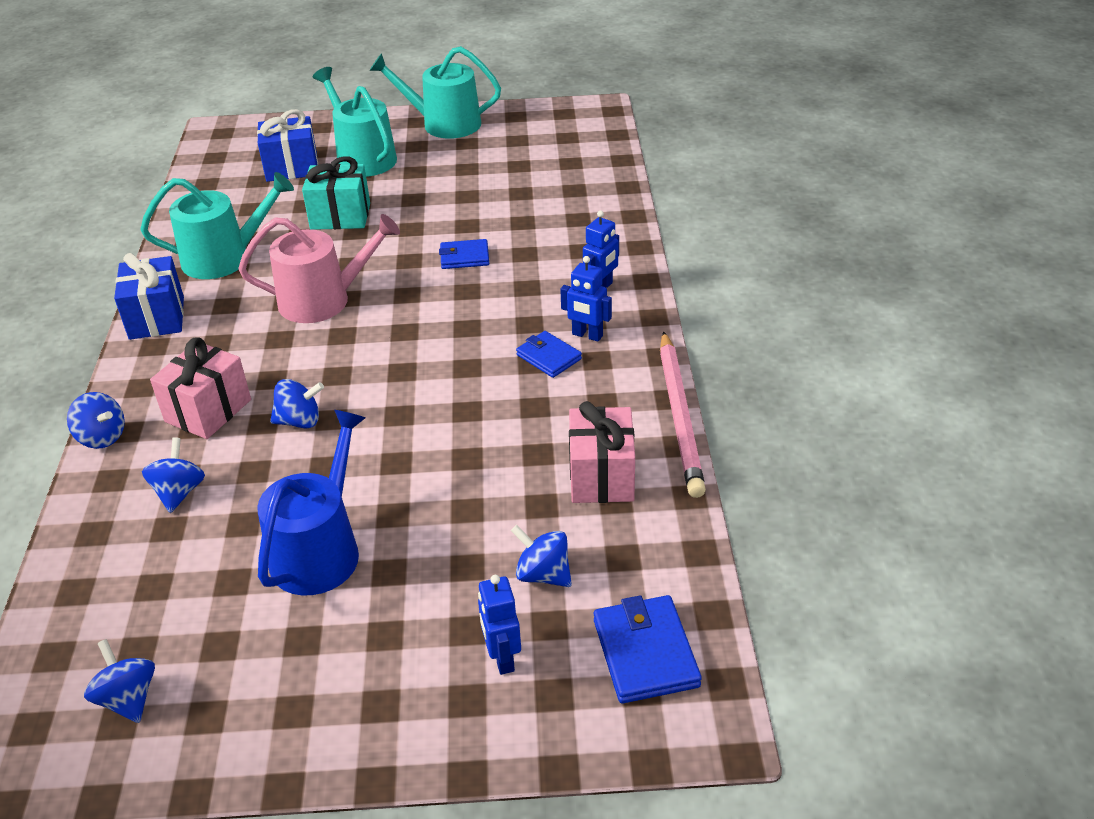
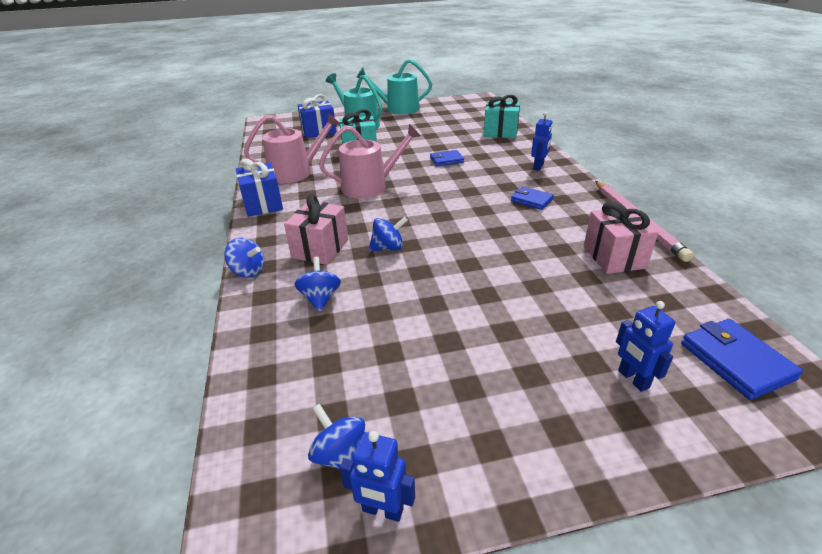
camera: 10 degrees left, 5 degrees down
(224, 258) = (296, 172): turquoise watering can -> pink watering can
(320, 550) = (446, 323): blue watering can -> none
(543, 574) = (620, 319): blue spinning top -> none
(585, 202) = (500, 132): none -> turquoise gift
(587, 335) = (547, 188): blue robot -> blue robot (382, 510)

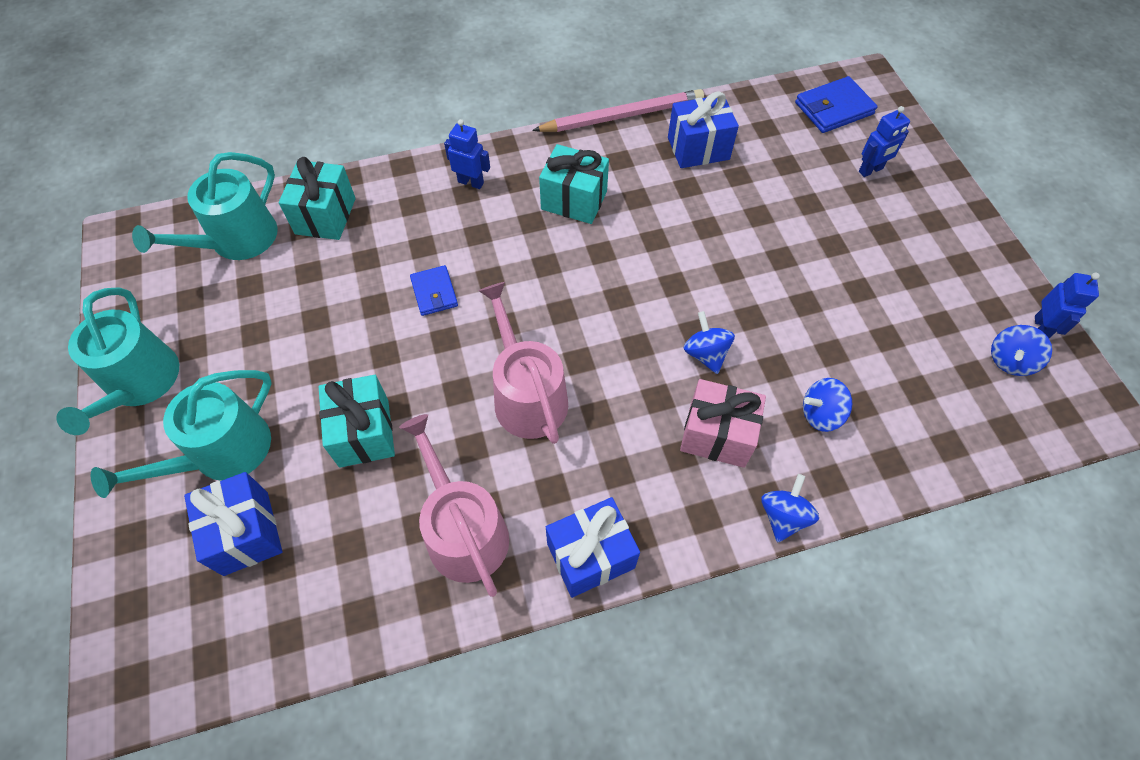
camera: 95 degrees left, 25 degrees up
(480, 117) = (237, 240): none -> turquoise watering can
(531, 200) = (574, 200): blue wallet -> turquoise gift
(614, 257) = (698, 148): pink gift -> blue gift

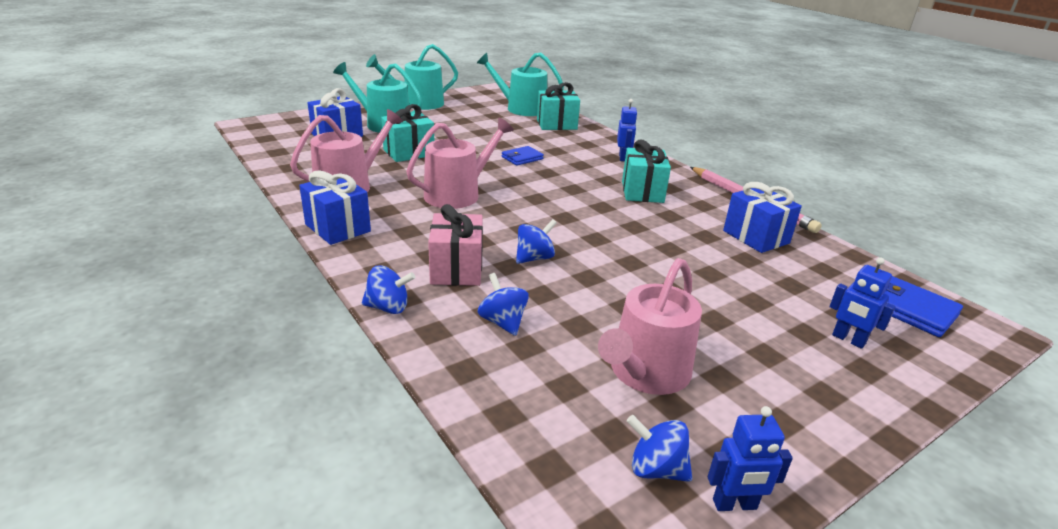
camera: 70 degrees right, 30 degrees down
(903, 325) = (645, 373): none -> pink watering can

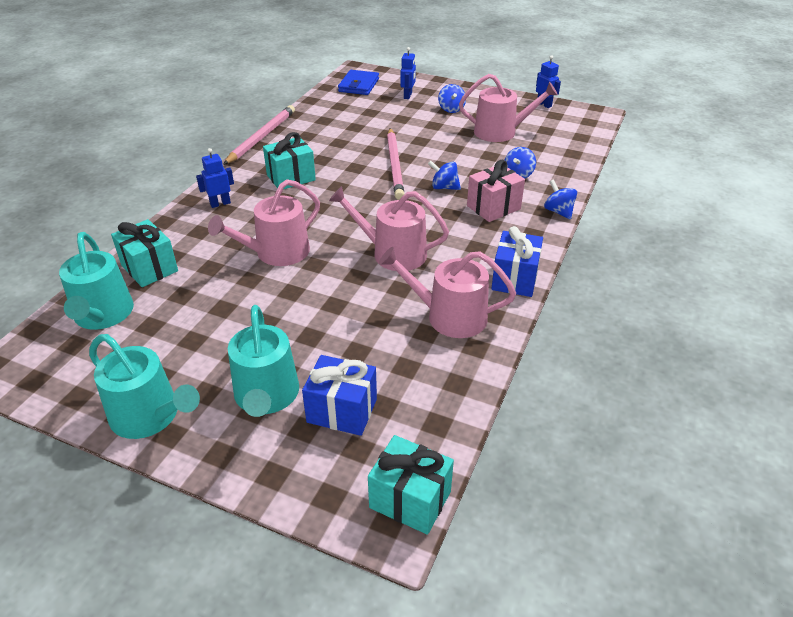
camera: 120 degrees left, 10 degrees up
(409, 153) = (335, 325): turquoise gift -> turquoise gift (410, 499)
(522, 158) = (276, 253): blue wallet -> pink watering can
(616, 248) = (395, 165): none -> pink pencil
(656, 469) = (550, 119): blue spinning top -> blue spinning top (451, 109)
(756, 237) = (320, 128): blue gift -> none

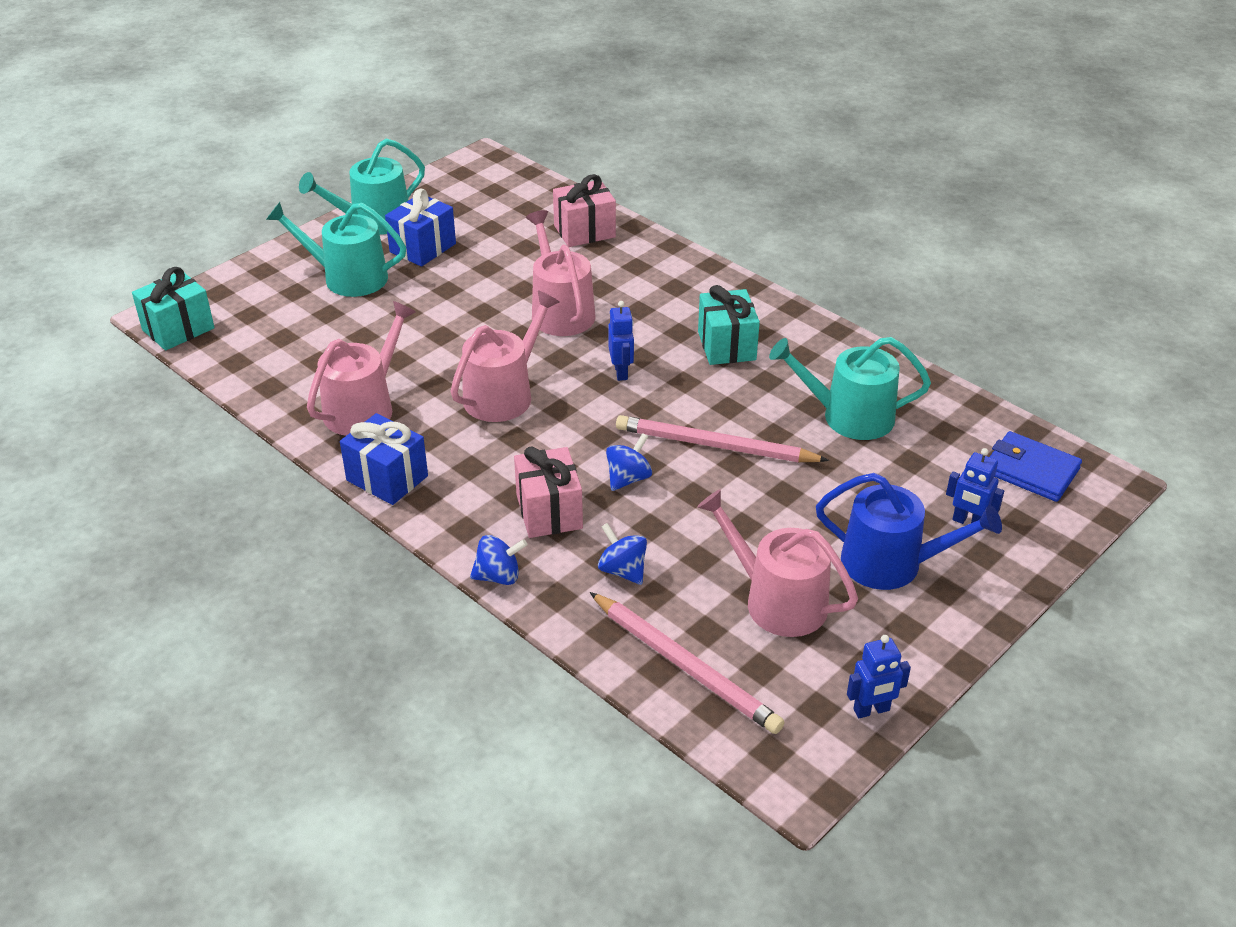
camera: 110 degrees right, 0 degrees up
(103, 315) = (524, 204): turquoise watering can -> turquoise watering can (849, 416)
(149, 268) = (584, 231): turquoise gift -> pink gift
(220, 203) = (690, 285): blue robot -> blue robot (621, 372)
(261, 137) = (859, 337): pink pencil -> pink pencil (685, 665)
(342, 411) = (296, 313): blue gift -> blue gift (423, 248)
(451, 109) = (891, 563): blue spinning top -> blue watering can
(500, 132) = (777, 601): pink watering can -> pink watering can turned 105 degrees clockwise

